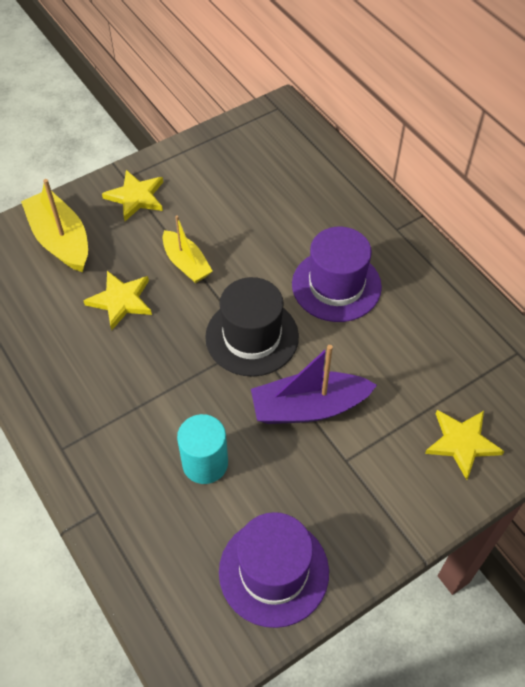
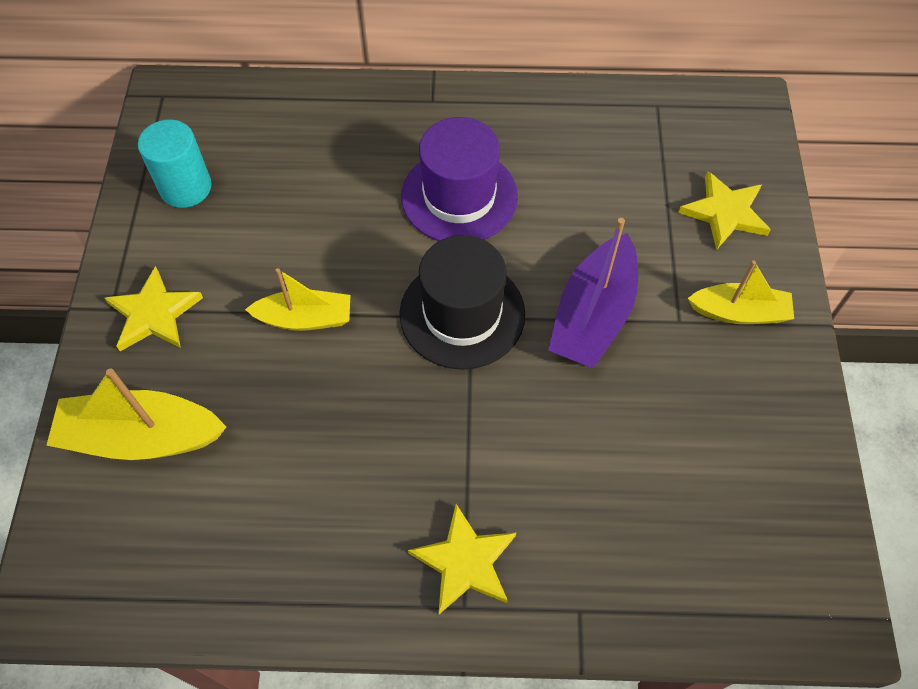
camera: 55 degrees left, 5 degrees up
(121, 301) = (299, 420): yellow star -> yellow star (465, 562)
(205, 463) = (593, 457): turquoise cylinder -> turquoise cylinder (185, 187)
(273, 571) = (766, 467): purple hat -> none
(384, 494) = (739, 312): none -> yellow boat

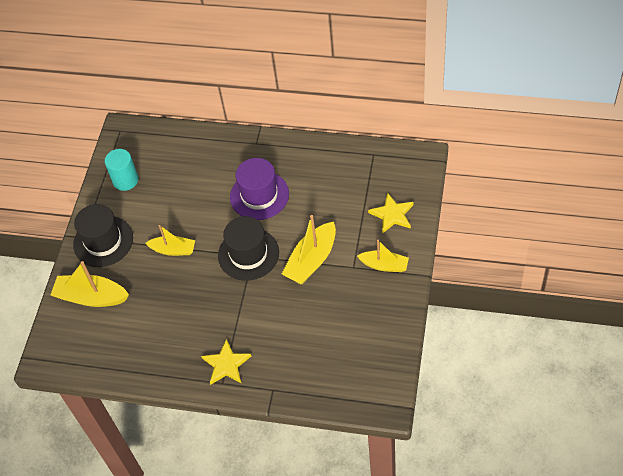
camera: 15 degrees right, 5 degrees down
(154, 313) = (103, 241): yellow star -> black hat
(593, 315) = (311, 260): purple boat -> yellow boat

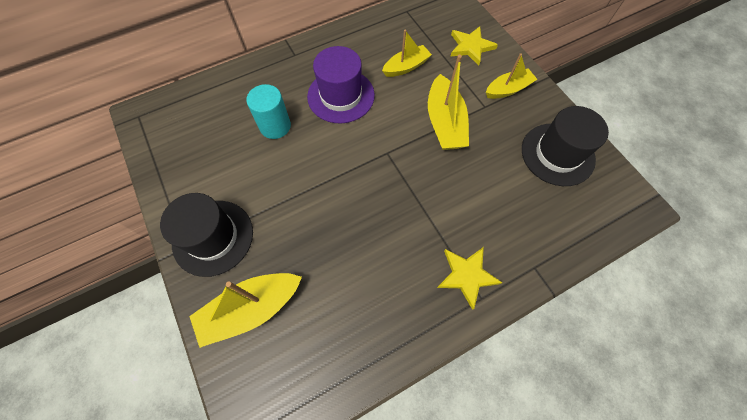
camera: 45 degrees left, 10 degrees up
(125, 180) = (186, 160): turquoise cylinder -> turquoise cylinder (275, 126)
(173, 250) = (302, 196): yellow boat -> yellow boat (406, 67)
(248, 254) = (382, 153): black hat -> black hat (557, 154)

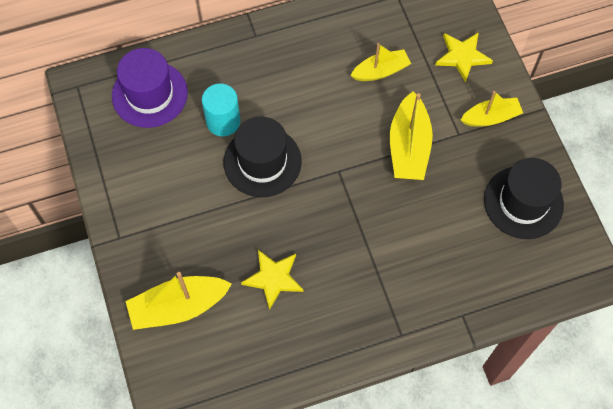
camera: 10 degrees right, 0 degrees up
(213, 237) = (147, 232): black hat -> black hat (262, 161)
(341, 96) = (300, 96): purple hat -> purple hat (149, 94)
(467, 275) = (392, 311): yellow star -> yellow star (273, 278)

